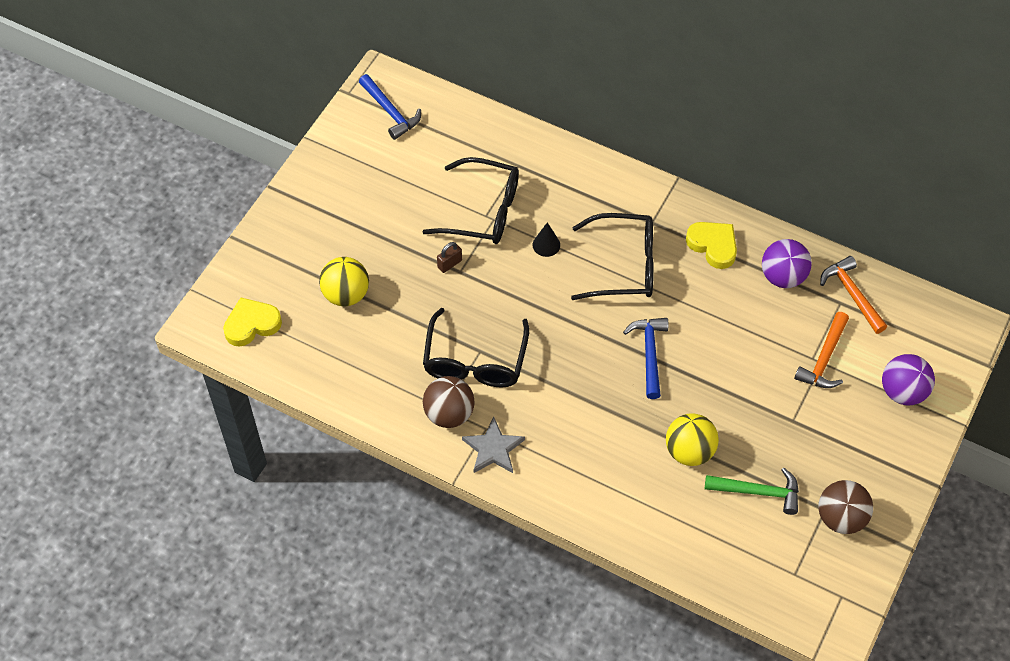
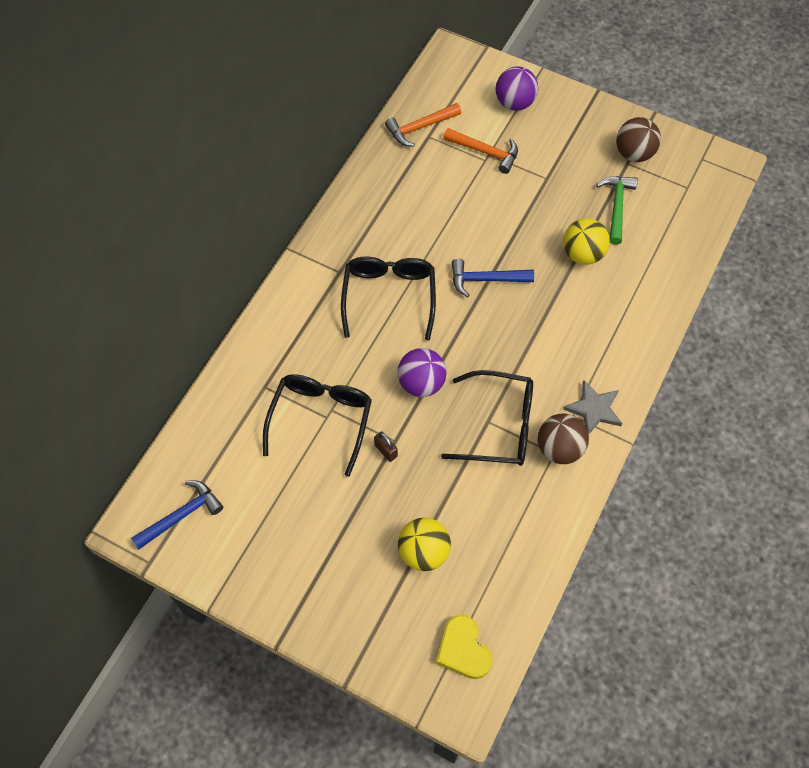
camera: 90 degrees left, 5 degrees up
(546, 245) = (364, 362): black cone -> none
(713, 246) = (367, 224): yellow heart -> none
(783, 277) = (402, 175): purple ball -> purple ball (421, 383)

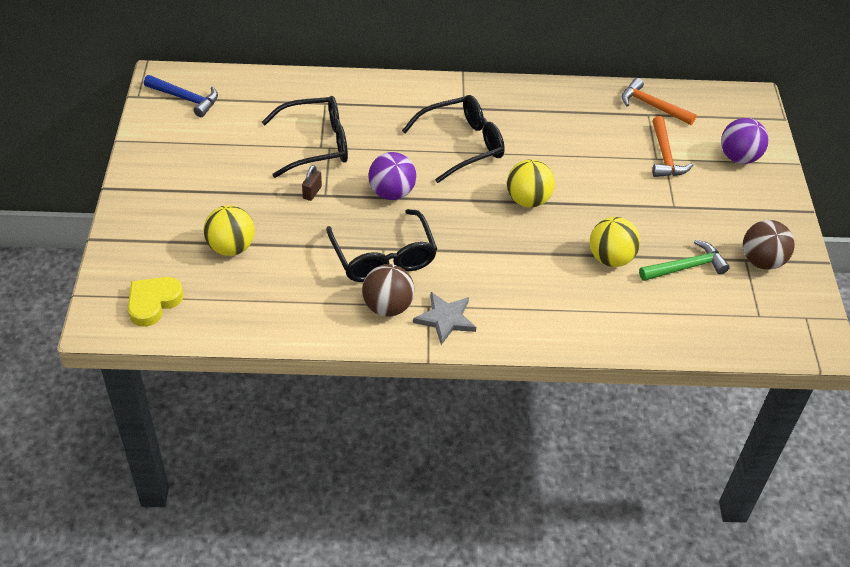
camera: 60 degrees right, 15 degrees down
(486, 279) = (528, 200): blue hammer -> yellow ball

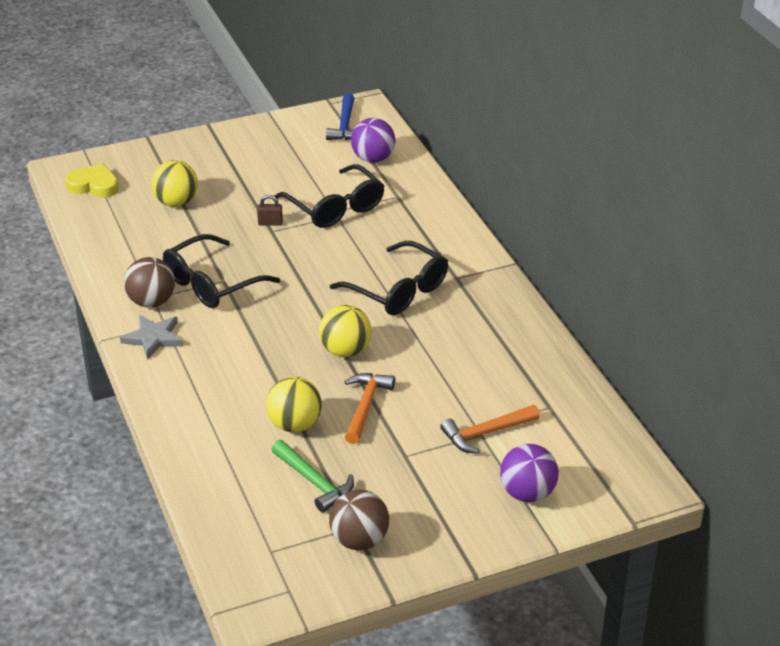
camera: 70 degrees right, 10 degrees down
(392, 193) = (299, 266): purple ball -> purple ball (373, 159)
(652, 106) = (567, 407): orange hammer -> orange hammer (365, 406)

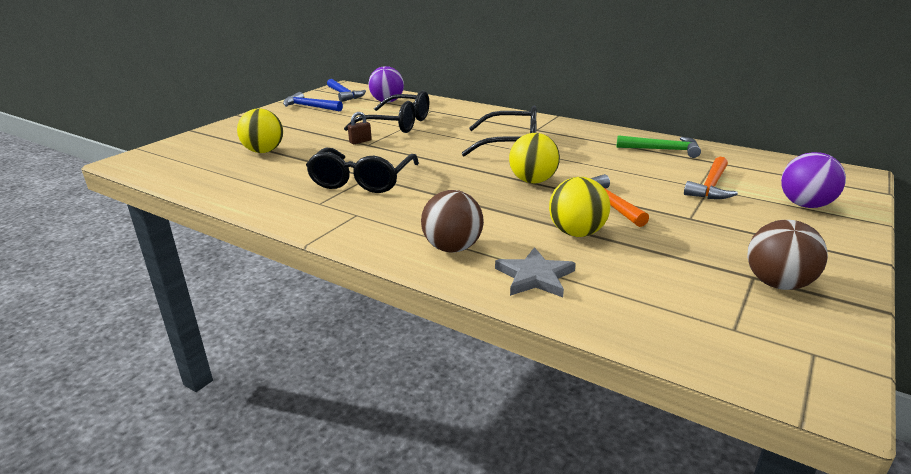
camera: 35 degrees left, 10 degrees down
(94, 185) = (171, 161): yellow heart -> none
(151, 302) = (322, 206): brown ball -> brown ball (452, 248)
(153, 338) = (359, 226): grey star -> grey star (535, 276)
(287, 137) = (310, 107): none -> blue hammer
(314, 482) = (663, 261): green hammer -> green hammer (662, 150)

